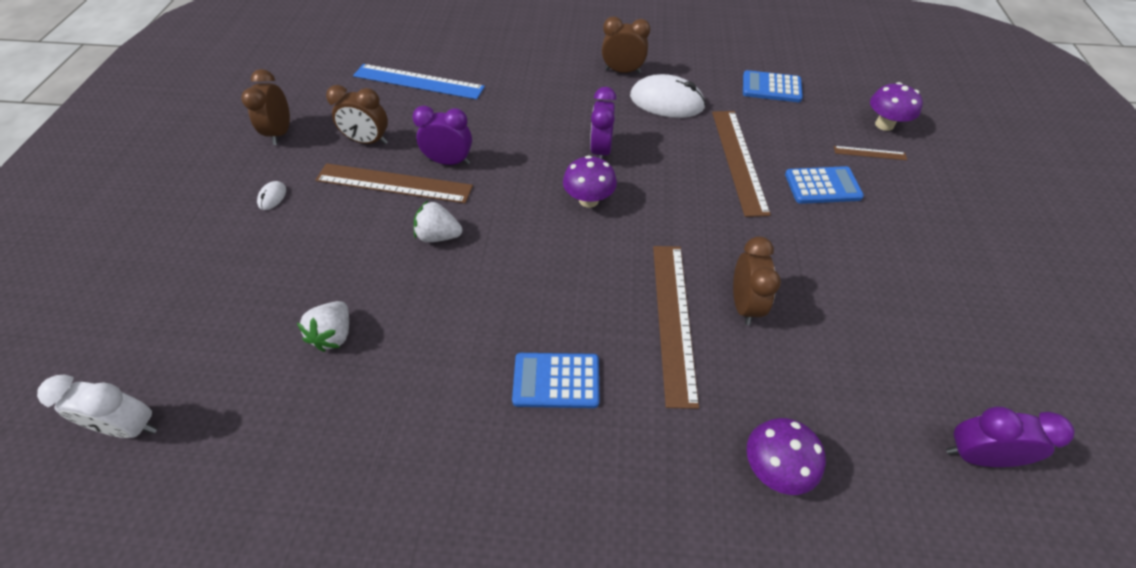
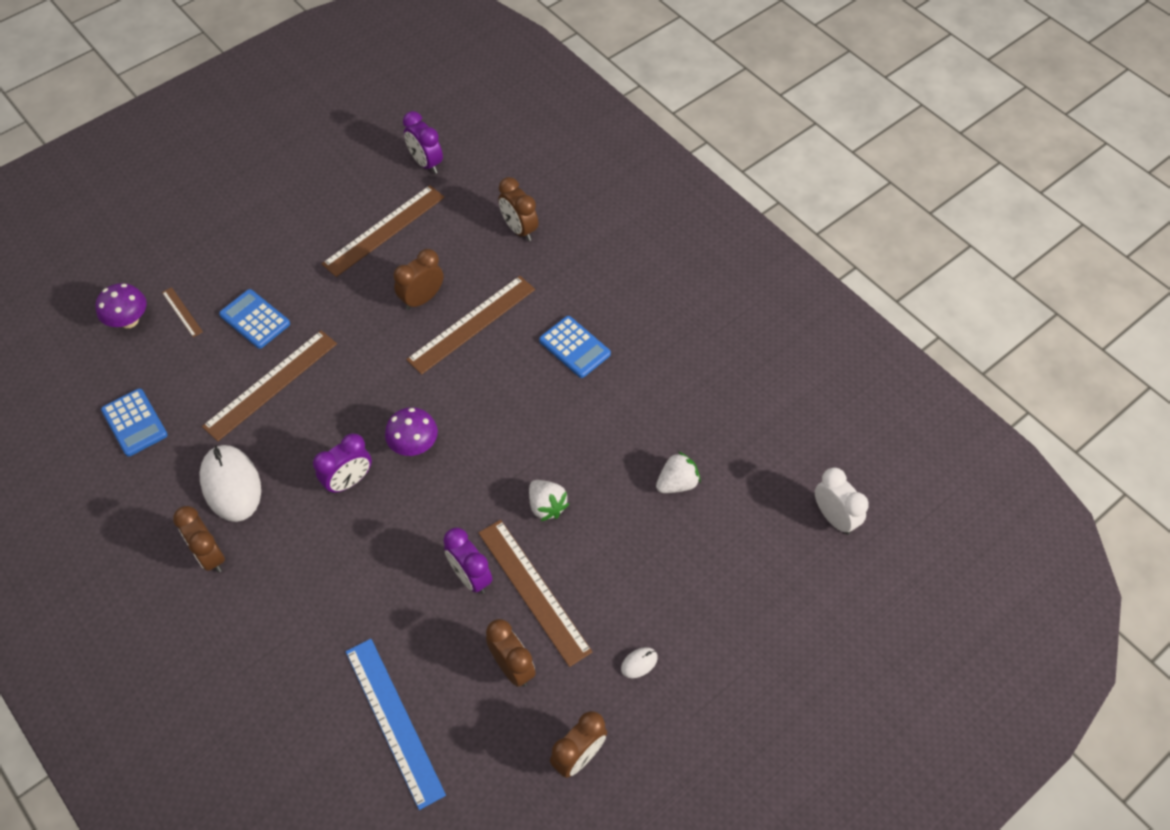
camera: 135 degrees left, 5 degrees up
(774, 467) = (519, 229): purple mushroom -> brown clock
(874, 337) = (384, 230): none -> brown ruler

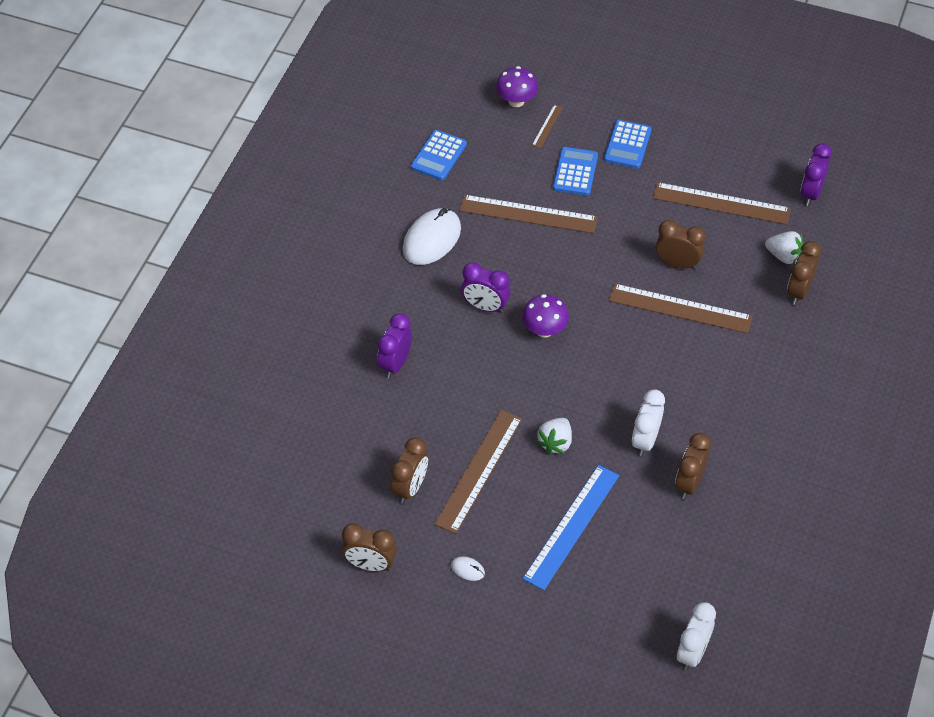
camera: 60 degrees right, 5 degrees down
(210, 555) = (371, 260): brown clock -> brown clock (689, 483)
(394, 721) = (323, 437): blue ruler -> blue ruler (571, 526)
(470, 576) = (462, 424): purple clock -> purple clock (395, 364)
(574, 347) = (713, 389): blue calculator -> blue calculator (627, 145)
(593, 430) = (645, 440): none -> white clock
(677, 483) = (641, 522): white strawberry -> white strawberry (784, 256)

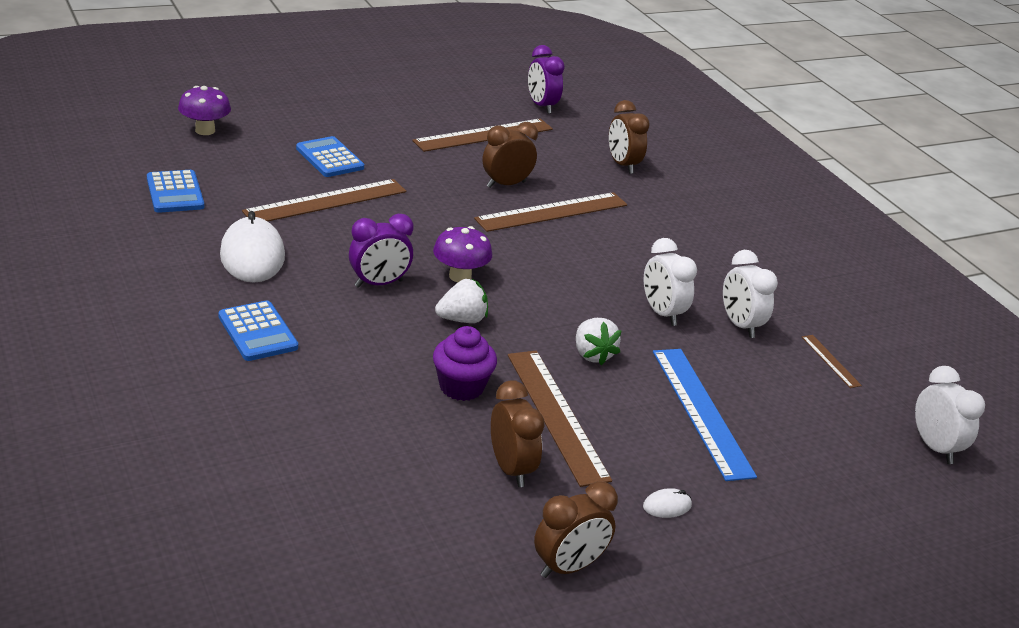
camera: 50 degrees left, 20 degrees down
(395, 364) = (348, 370): purple clock -> none
(446, 416) = (461, 387): none -> purple cupcake
(547, 126) = (260, 137): brown ruler -> brown ruler (830, 361)
(627, 145) = (352, 126): blue calculator -> blue calculator (258, 332)
(689, 483) = (740, 325): brown clock -> white clock
(784, 256) = (579, 149): white strawberry -> white strawberry (462, 319)

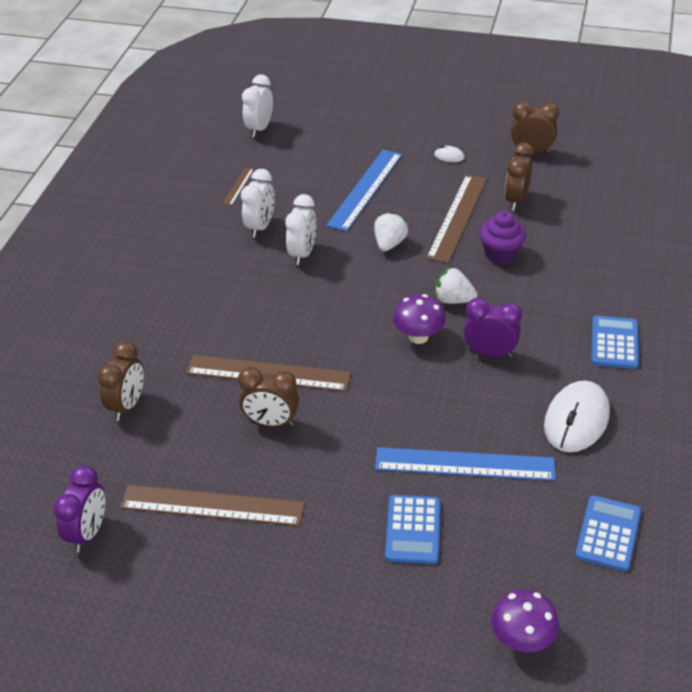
camera: 135 degrees left, 10 degrees up
(326, 201) = (464, 464): brown ruler -> blue ruler

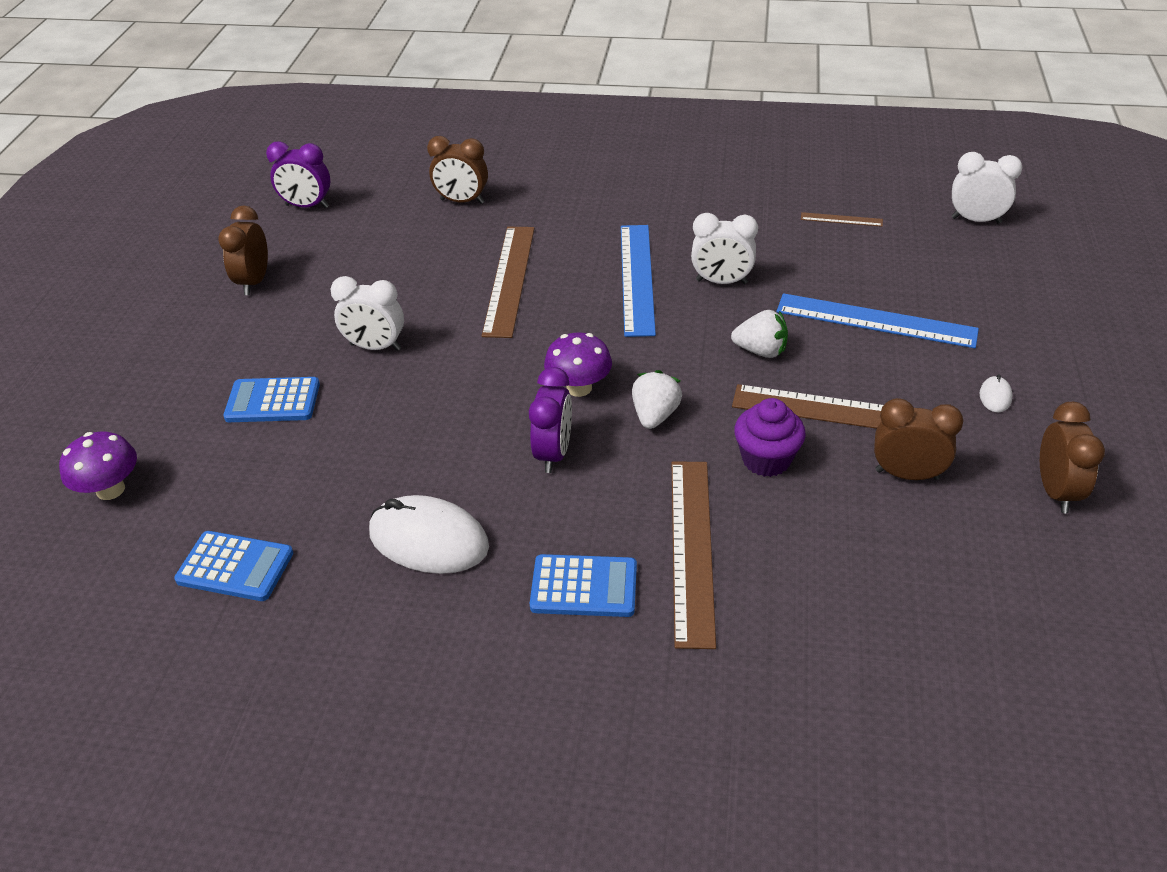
camera: 85 degrees right, 0 degrees up
(212, 505) = (328, 267): brown ruler -> brown ruler (692, 549)
(260, 227) = (765, 245): white clock -> white clock (375, 347)
(271, 422) = (435, 290): brown clock -> brown clock (254, 282)
(464, 464) = (362, 437): blue ruler -> blue ruler (637, 278)

